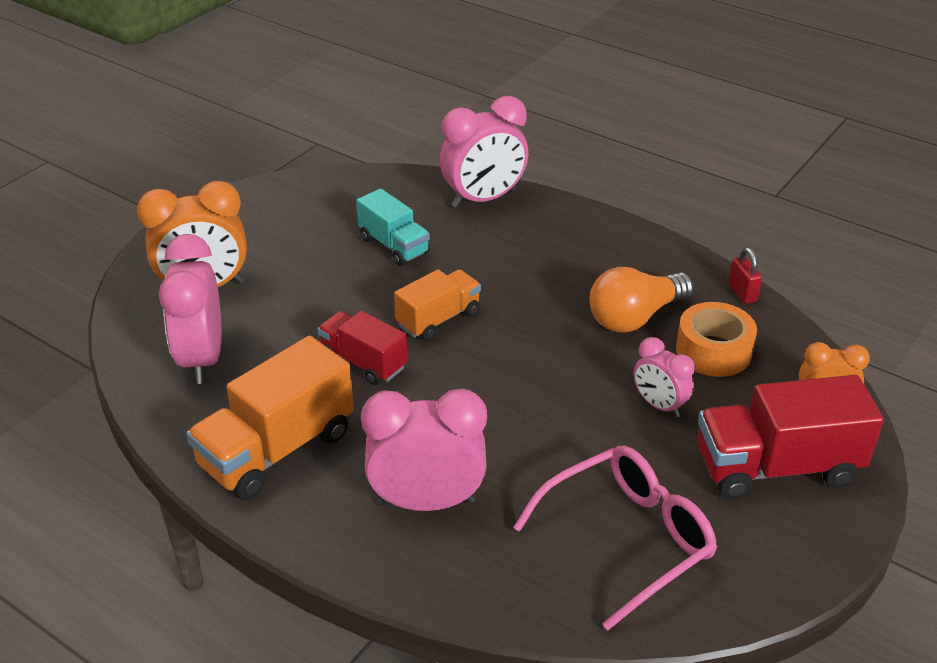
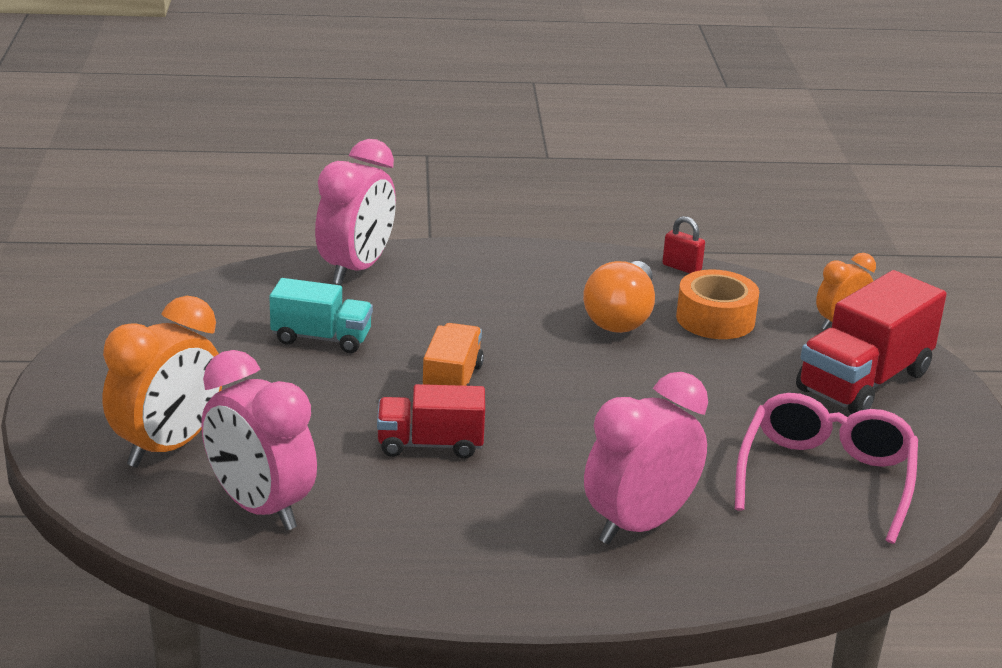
camera: 40 degrees left, 10 degrees down
(277, 449) = (448, 547): orange truck -> none
(659, 405) = (726, 375): pink clock -> none

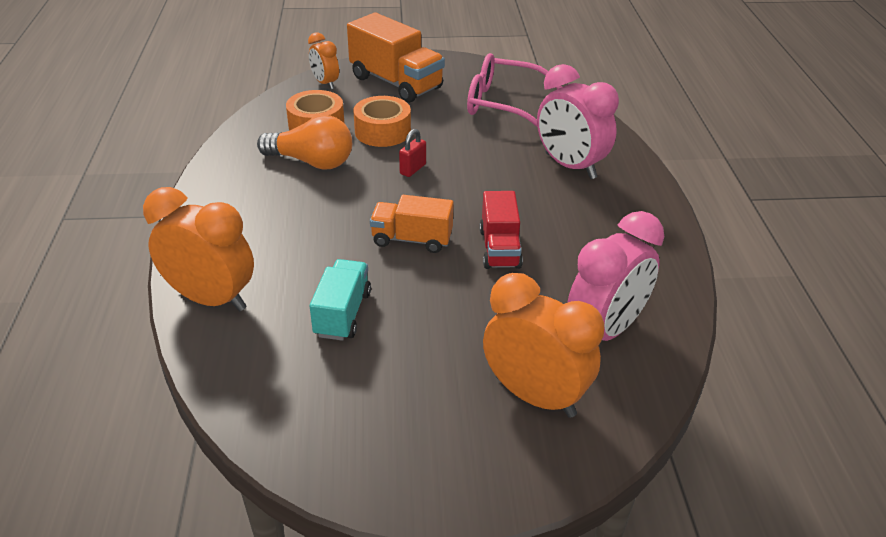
camera: 90 degrees left, 10 degrees up
(356, 269) = (211, 299): pink clock -> orange clock
(681, 267) = (237, 134): red padlock -> red padlock (413, 169)
(710, 368) = (382, 131): none -> orange tape
(863, 381) = (396, 83): red truck -> orange truck

